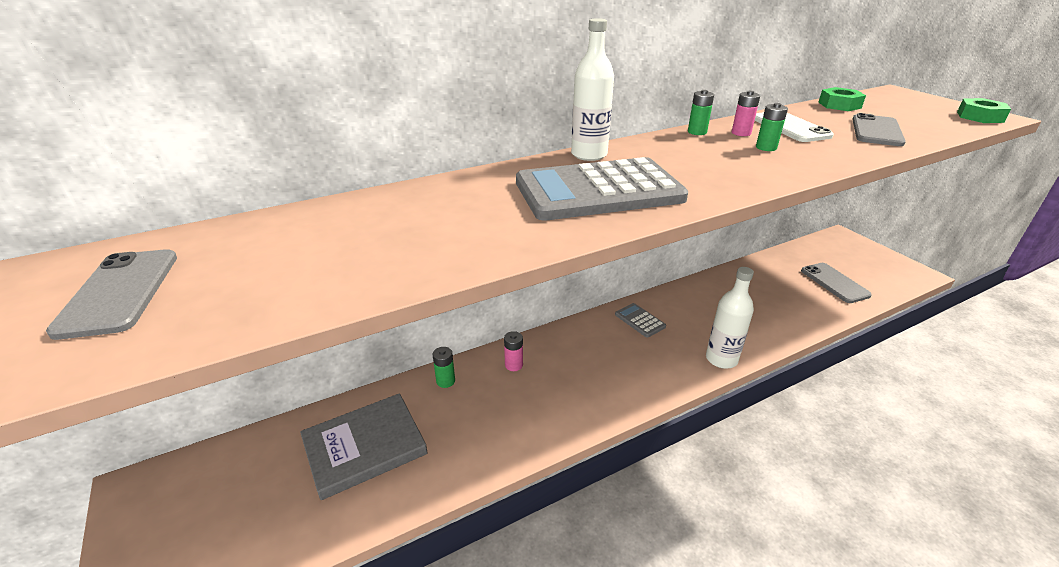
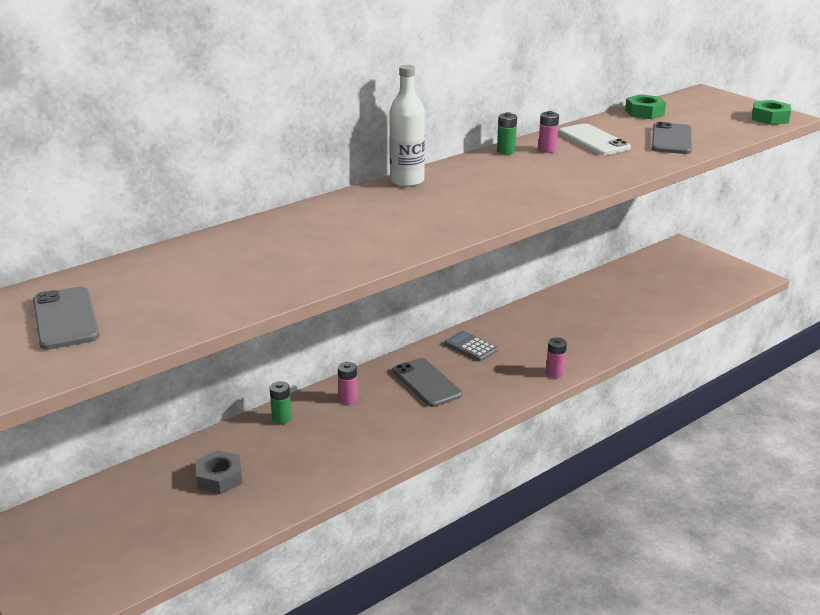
camera: 10 degrees left, 5 degrees down
(364, 447) = (219, 478): grey book -> grey nut
(598, 191) = (422, 214): grey calculator -> none
(721, 359) = (555, 373): white bottle -> pink battery
(766, 147) = (569, 163): green battery -> none
(834, 283) = (669, 293): grey phone -> grey phone (426, 383)

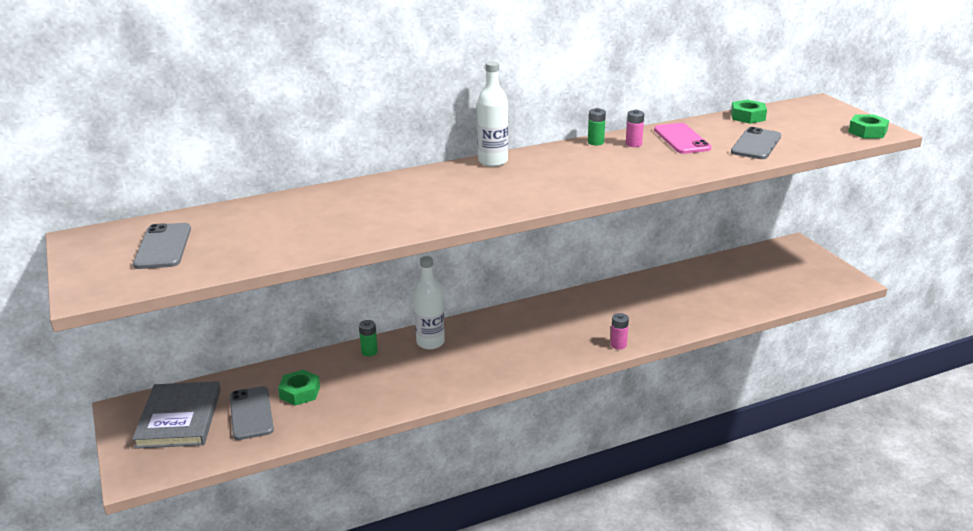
camera: 15 degrees right, 0 degrees up
(80, 532) = (179, 418): none -> grey book
(219, 478) = (300, 392): grey nut -> green nut
(348, 398) = (430, 342): pink battery -> white bottle
(426, 383) = (502, 338): grey phone -> grey phone (251, 413)
(471, 347) = (554, 312): grey calculator -> none
(593, 140) = (682, 139): white phone -> pink phone

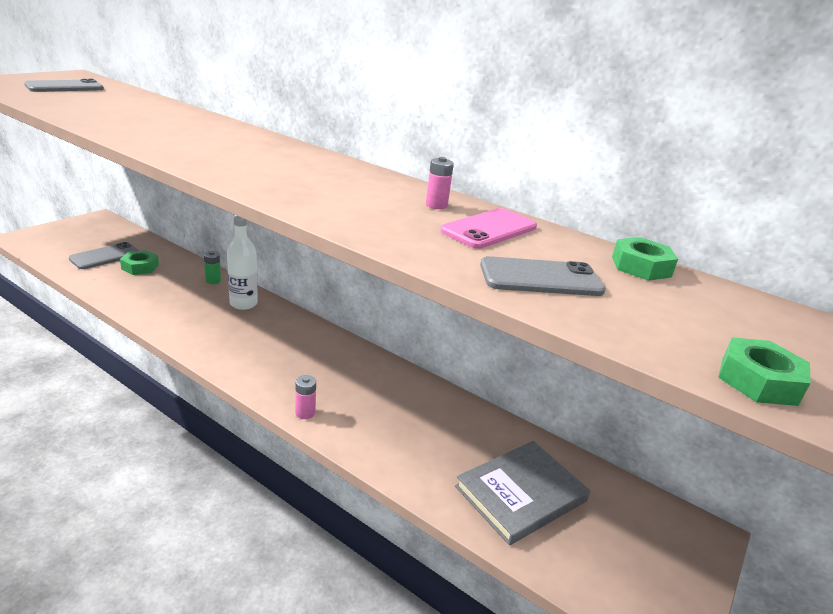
camera: 55 degrees right, 0 degrees up
(179, 418) = (92, 235): grey book -> grey book (521, 494)
(493, 161) = (311, 153): white bottle -> none
(595, 142) = (417, 188): green battery -> none

